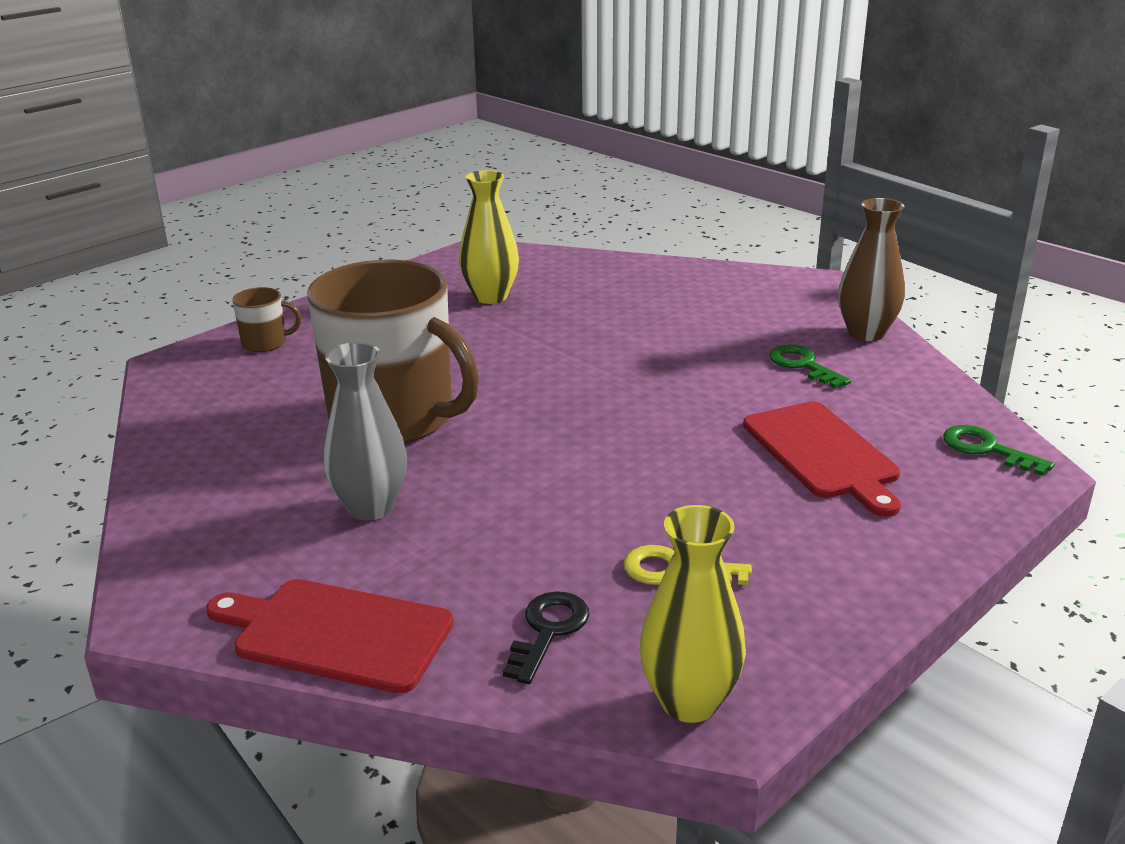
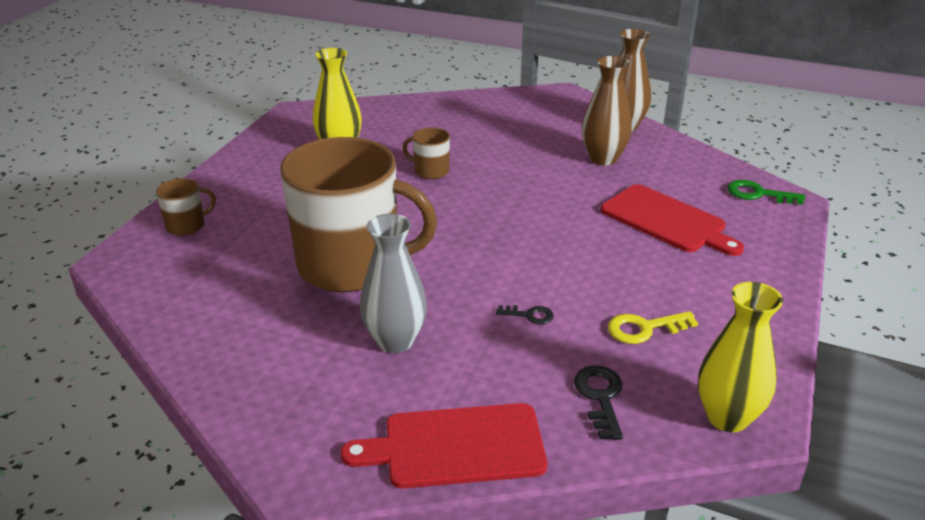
camera: 25 degrees left, 5 degrees up
(546, 519) = (530, 315): none -> black key
(572, 339) = (430, 171): none -> brown mug
(802, 365) = (603, 159): green key -> brown vase

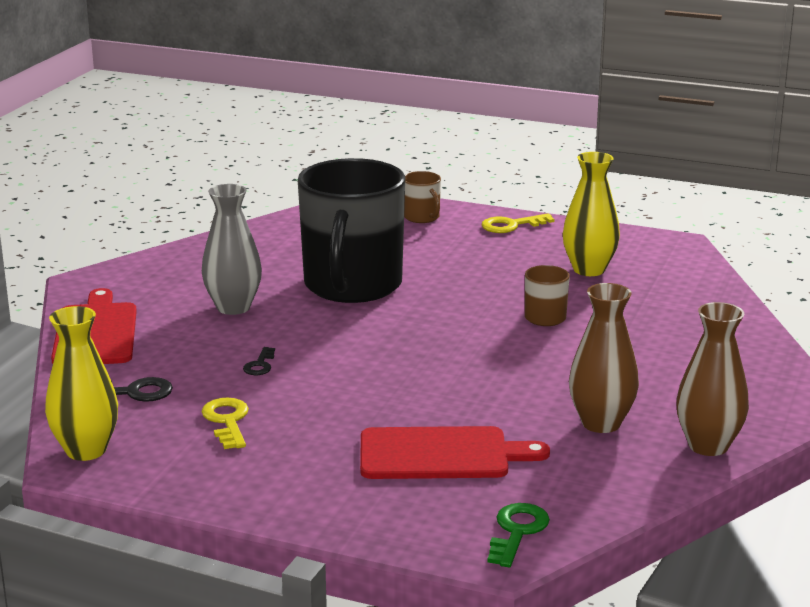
camera: 90 degrees right, 10 degrees down
(229, 179) = (511, 225): none -> yellow key
(351, 265) = (352, 285): brown mug -> black mug
(667, 220) = (441, 454): red cutting board -> red cutting board turned 135 degrees counterclockwise

